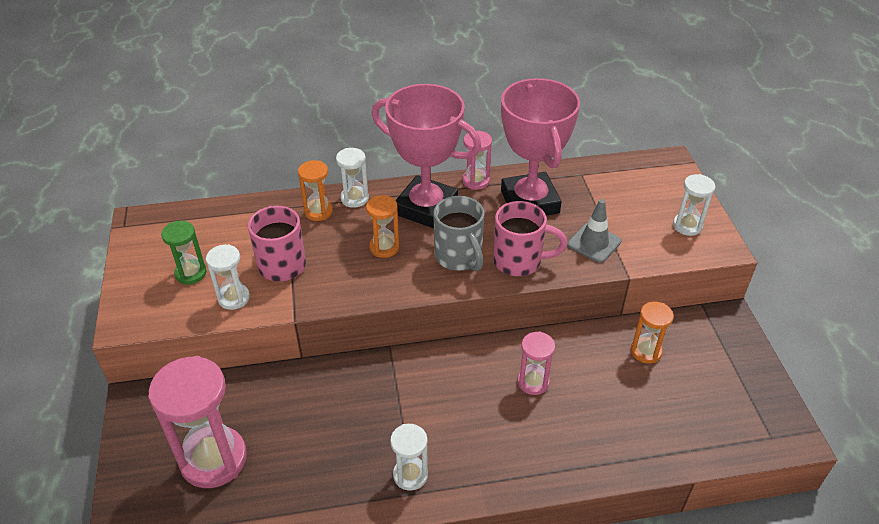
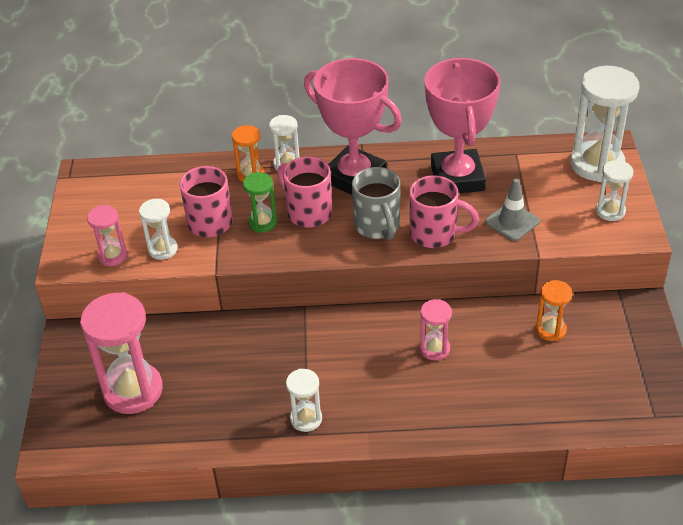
camera: 10 degrees right, 0 degrees up
(191, 273) = (126, 224): green hourglass -> green hourglass (262, 222)
(384, 247) = (308, 212): orange hourglass -> pink mug
(476, 181) = (408, 154): pink hourglass -> pink hourglass (112, 256)
(662, 180) = (597, 164): none -> white hourglass

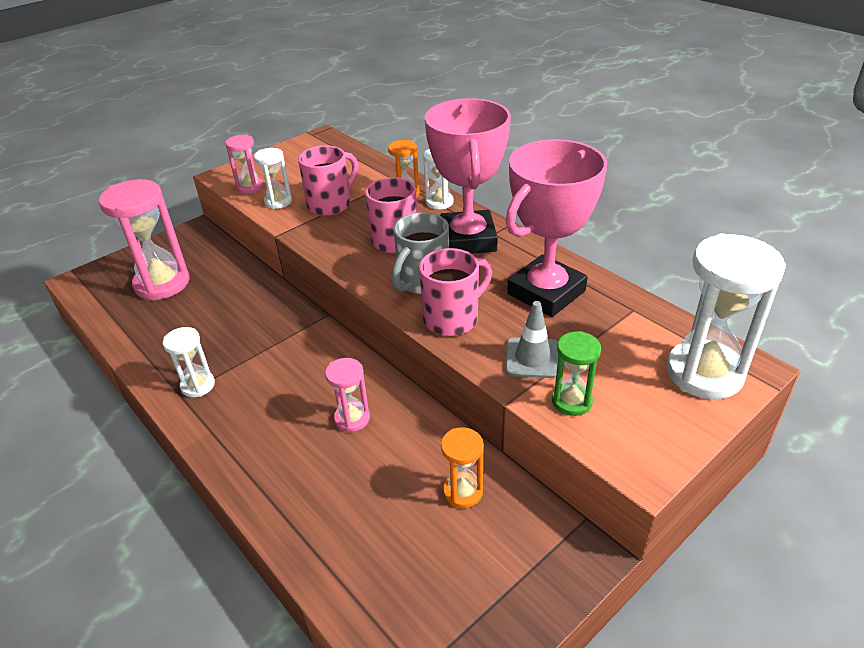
camera: 50 degrees right, 5 degrees down
(262, 222) = (357, 226): green hourglass -> green hourglass (571, 401)
(435, 234) = (453, 319): pink mug -> pink mug turned 105 degrees counterclockwise
(610, 211) = (646, 423): white hourglass -> none

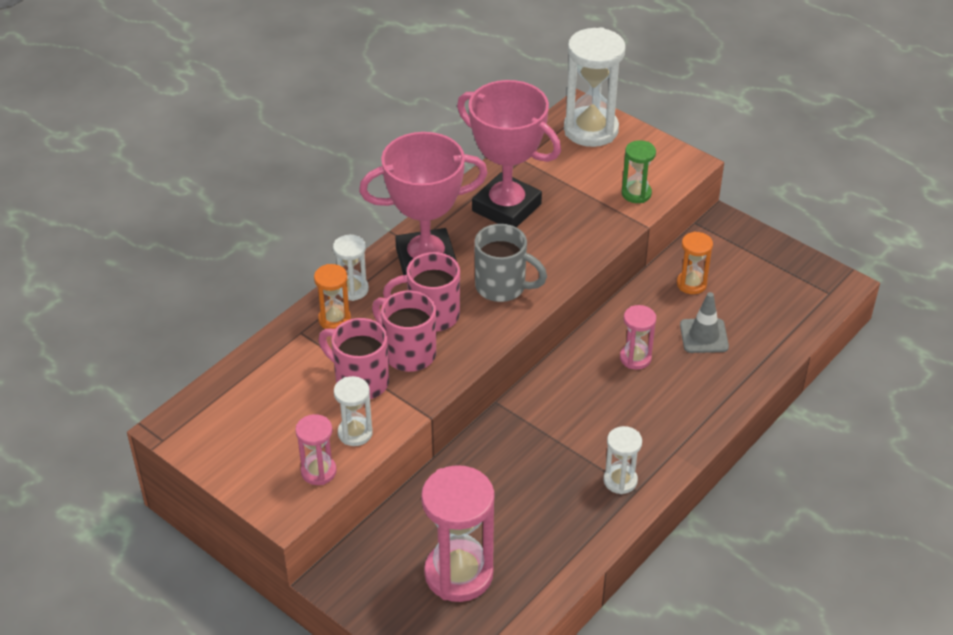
camera: 100 degrees left, 5 degrees up
(453, 319) = (553, 262): pink mug -> pink mug (408, 353)
(532, 358) = (594, 214): grey traffic cone -> grey traffic cone (704, 336)

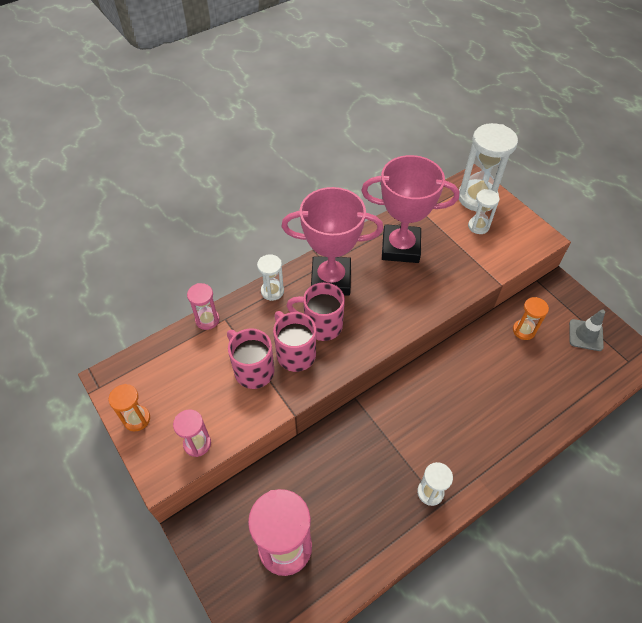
camera: 15 degrees right, 10 degrees up
(334, 319) = (252, 313): orange hourglass -> orange hourglass (137, 419)
(355, 433) = (235, 415): white hourglass -> white hourglass (478, 226)
(502, 287) = (380, 313): grey mug -> none
(506, 207) = (400, 247): pink trophy -> pink trophy turned 45 degrees counterclockwise
(635, 358) = (467, 384): pink hourglass -> pink hourglass (207, 320)
(636, 193) = (498, 255): green hourglass -> none
(704, 336) = (523, 377): grey traffic cone -> grey traffic cone (585, 335)

